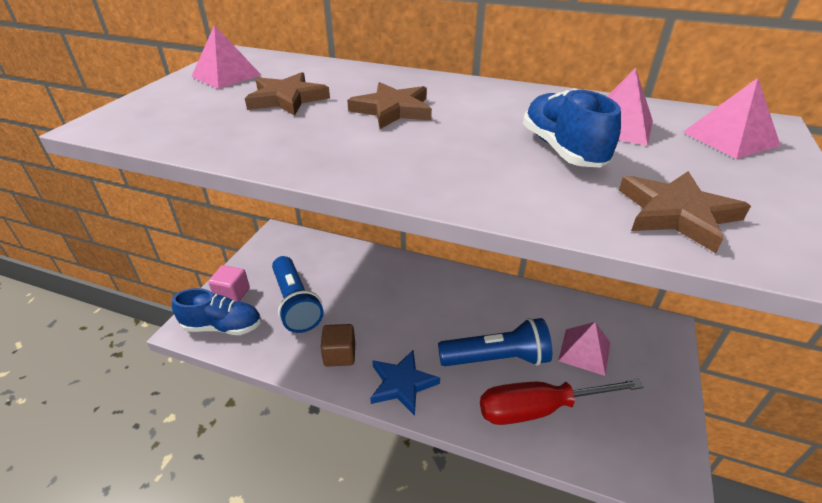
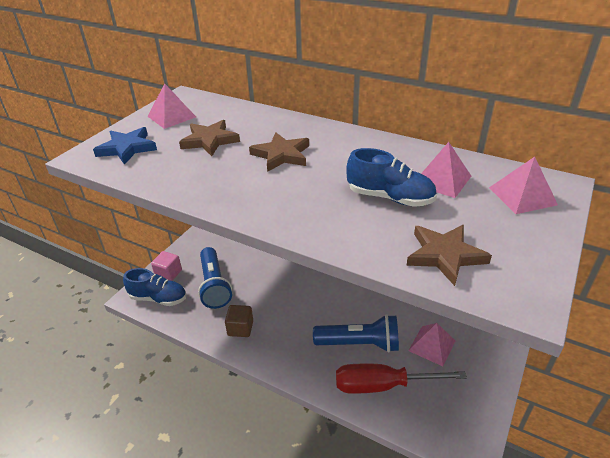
camera: 10 degrees right, 0 degrees up
(402, 384) = (282, 355): blue star -> blue star (127, 148)
(562, 149) = (390, 197): blue shoe -> blue shoe turned 120 degrees clockwise

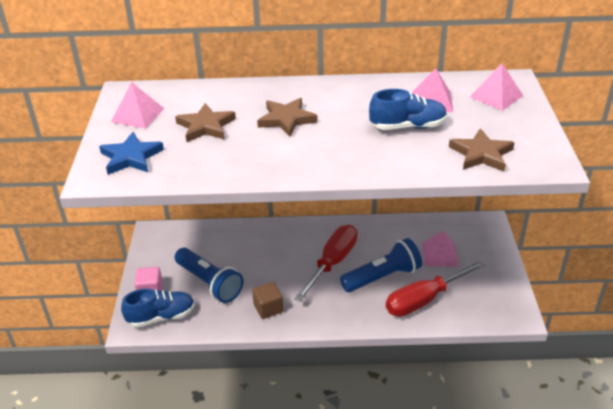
camera: 30 degrees left, 0 degrees up
(325, 310) = (333, 262): none -> red screwdriver

